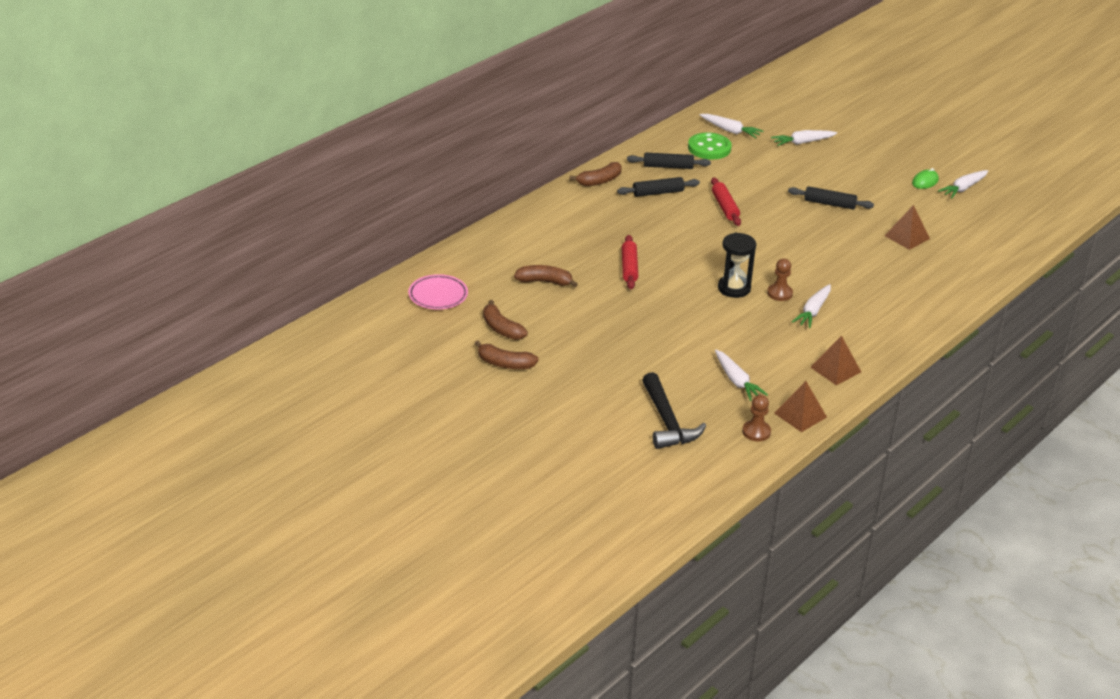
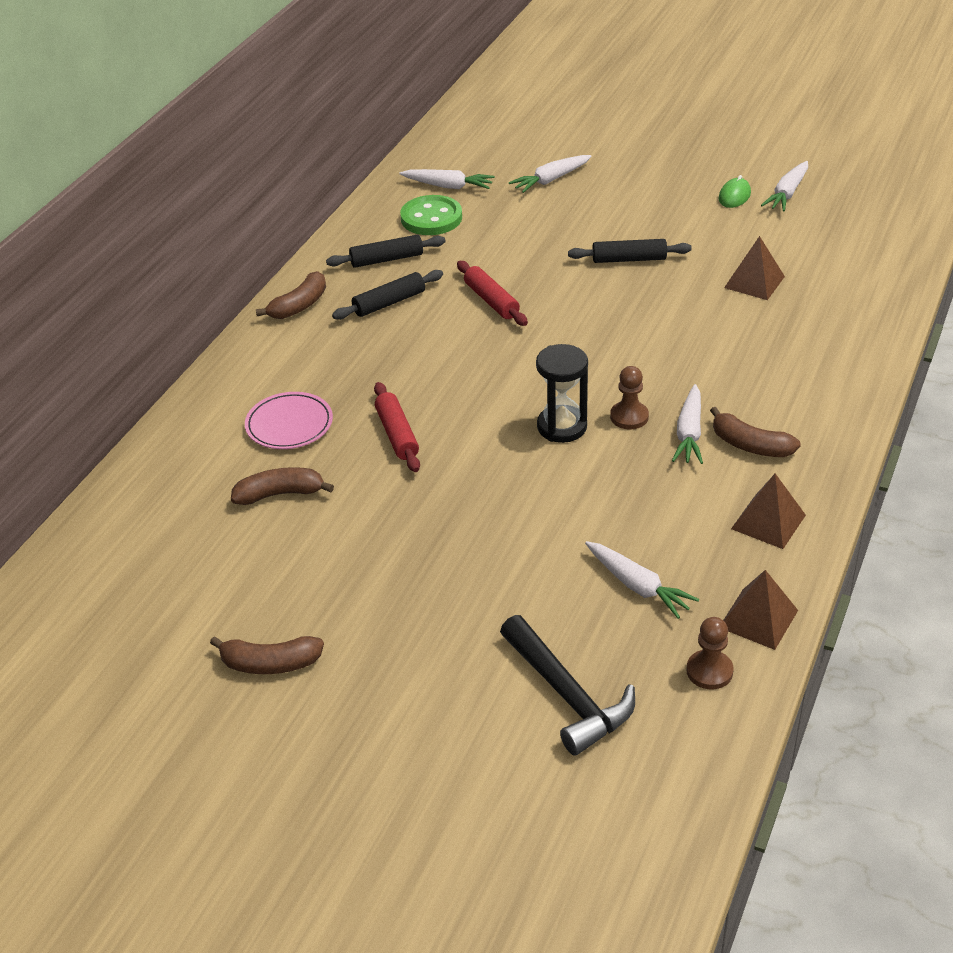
camera: 15 degrees left, 5 degrees up
(438, 295) = (120, 566): pink plate -> pink plate (289, 425)
(501, 328) = (242, 598): brown banana -> brown banana (750, 445)

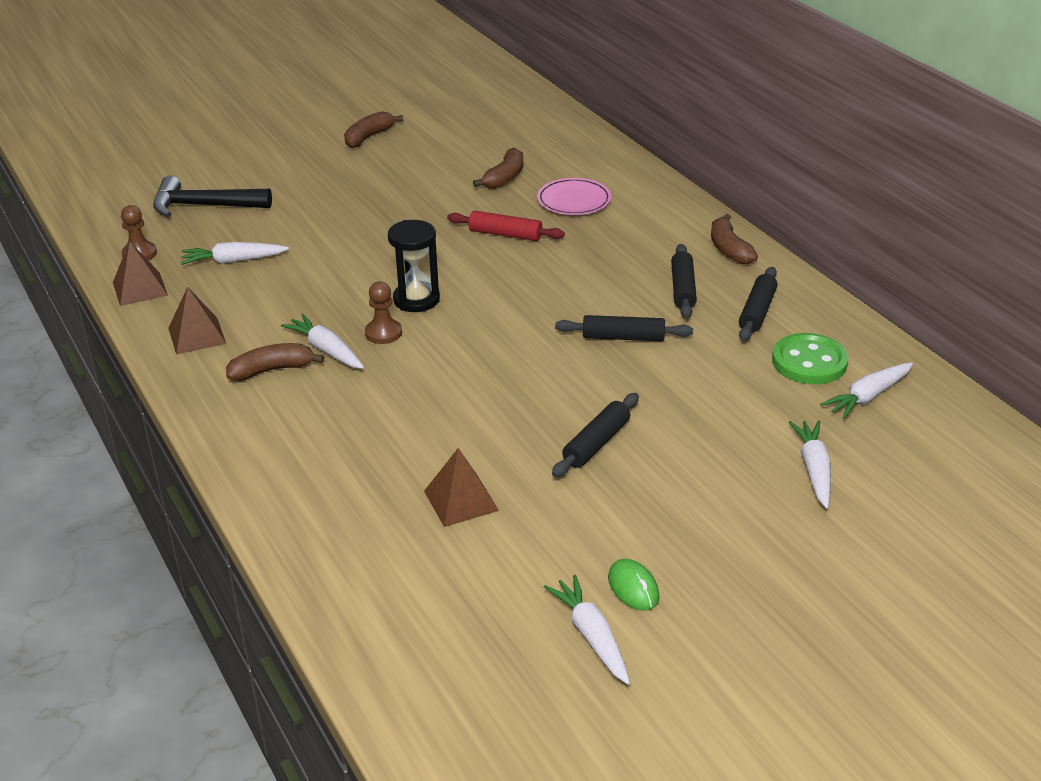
camera: 125 degrees right, 5 degrees down
(491, 301) = (623, 337): red rolling pin -> black rolling pin

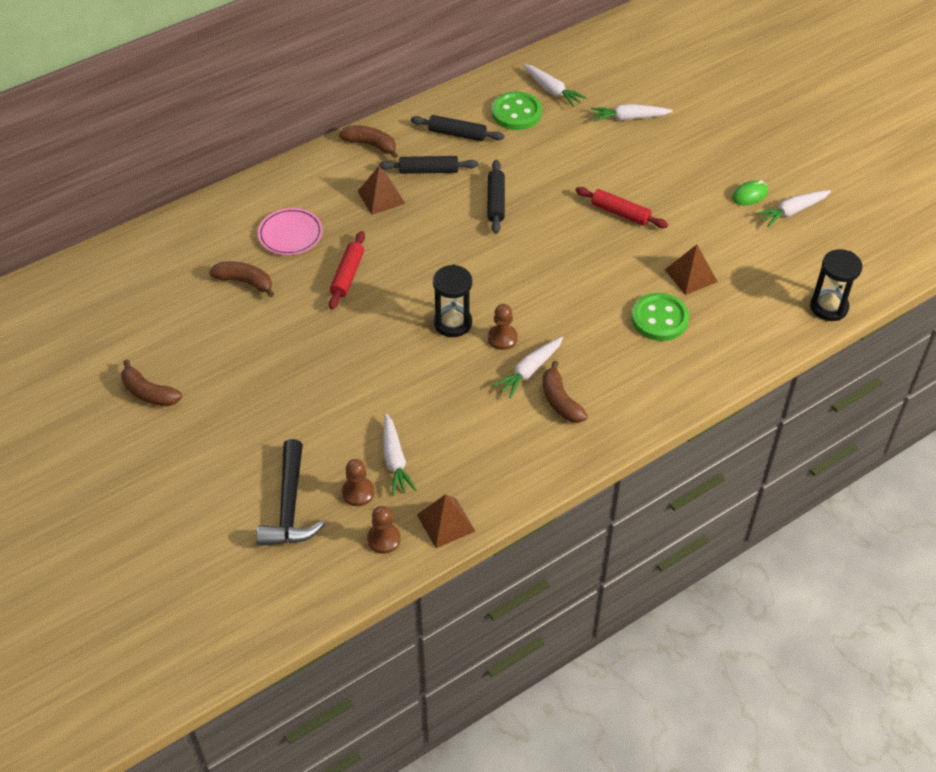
camera: 95 degrees left, 15 degrees up
(197, 335) = (517, 461): brown pyramid -> brown pyramid (381, 197)
(202, 240) = (358, 492): none -> brown pawn
(365, 647) = (829, 307): none -> black hourglass
(384, 462) = (659, 319): none -> green button
(596, 443) = (620, 213): black rolling pin -> red rolling pin
(729, 249) = (370, 145): brown banana -> brown banana turned 135 degrees counterclockwise

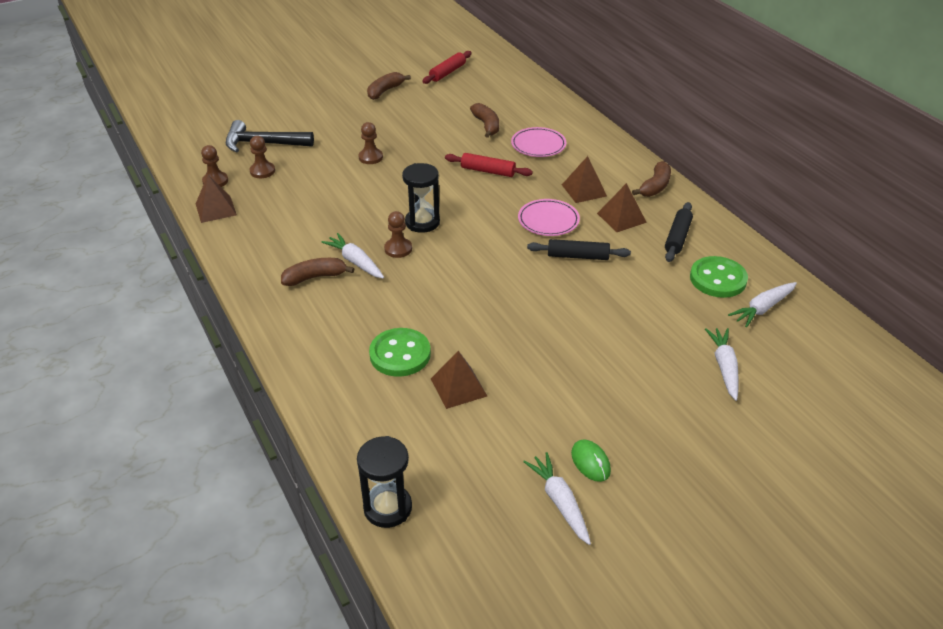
camera: 95 degrees right, 10 degrees down
(245, 282) = (486, 125): brown banana -> brown banana turned 45 degrees counterclockwise
(321, 386) = (370, 157): none -> brown pawn
(395, 460) = (285, 188): white carrot -> none
(428, 170) = (621, 218): black rolling pin -> brown pyramid
(439, 223) = (548, 220): none -> pink plate
(620, 213) = (559, 342): red rolling pin -> red rolling pin (447, 73)

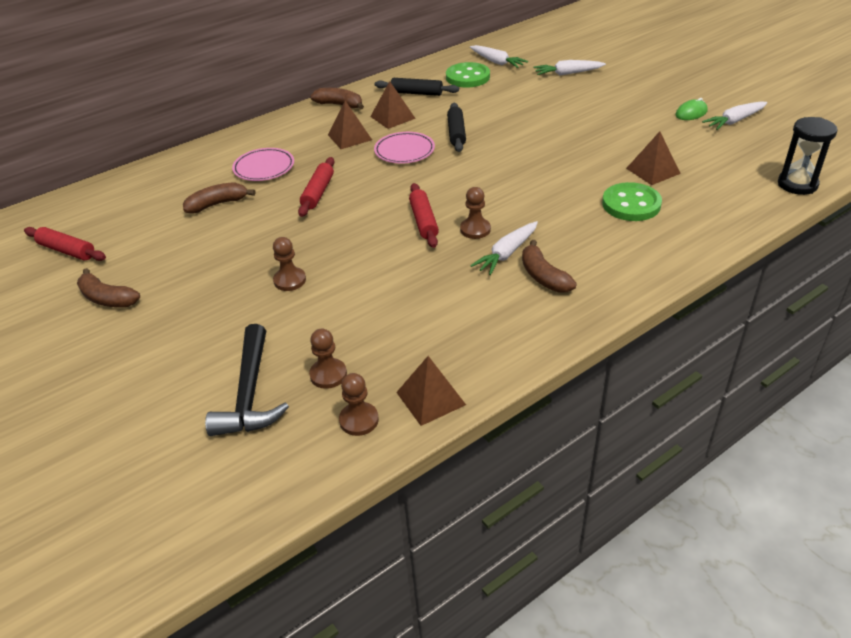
camera: 95 degrees left, 0 degrees up
(422, 222) = (423, 221): black hourglass -> red rolling pin

